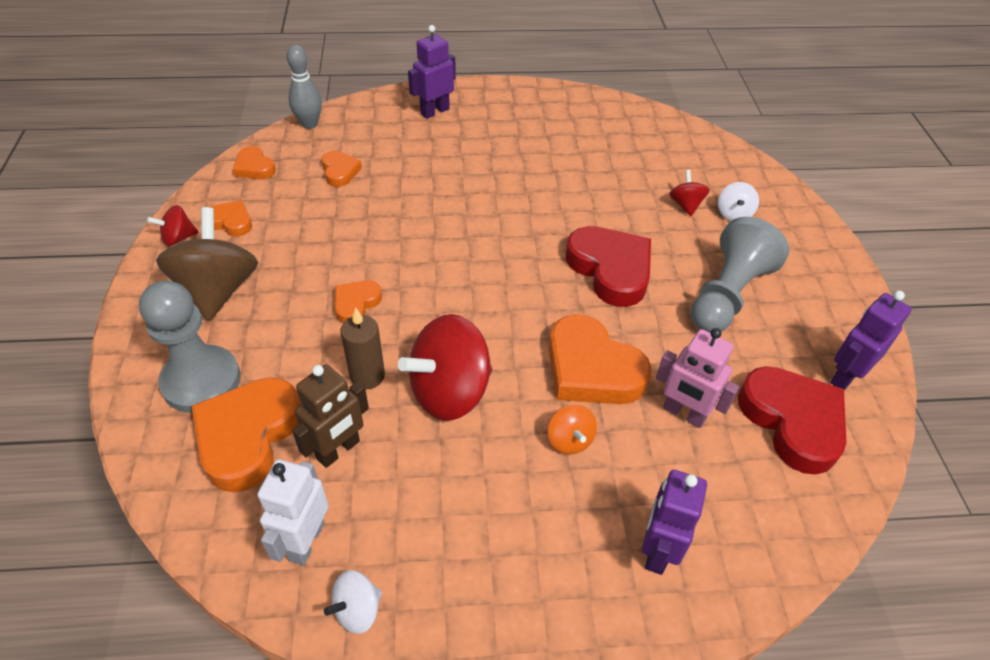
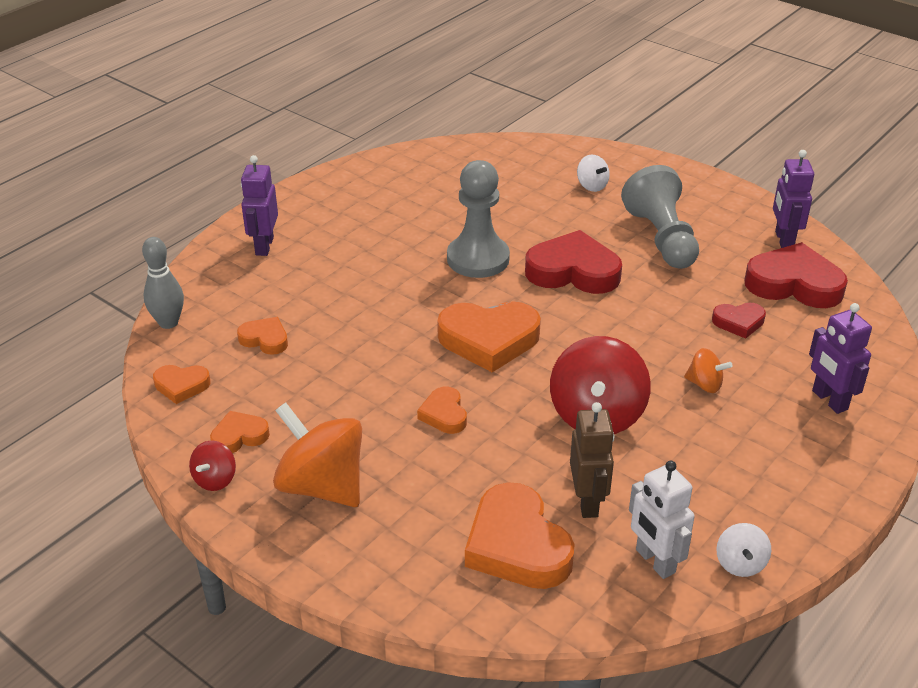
camera: 45 degrees left, 10 degrees down
(201, 381) = (422, 545): grey pawn -> grey pawn (478, 259)
(218, 290) = (322, 486): brown spinning top -> orange spinning top
(367, 376) = (530, 448): brown candle -> none
(591, 369) = (655, 337): orange heart -> orange heart (489, 340)
(684, 414) = (738, 322): pink robot -> red heart
(685, 205) = (554, 199): red spinning top -> none

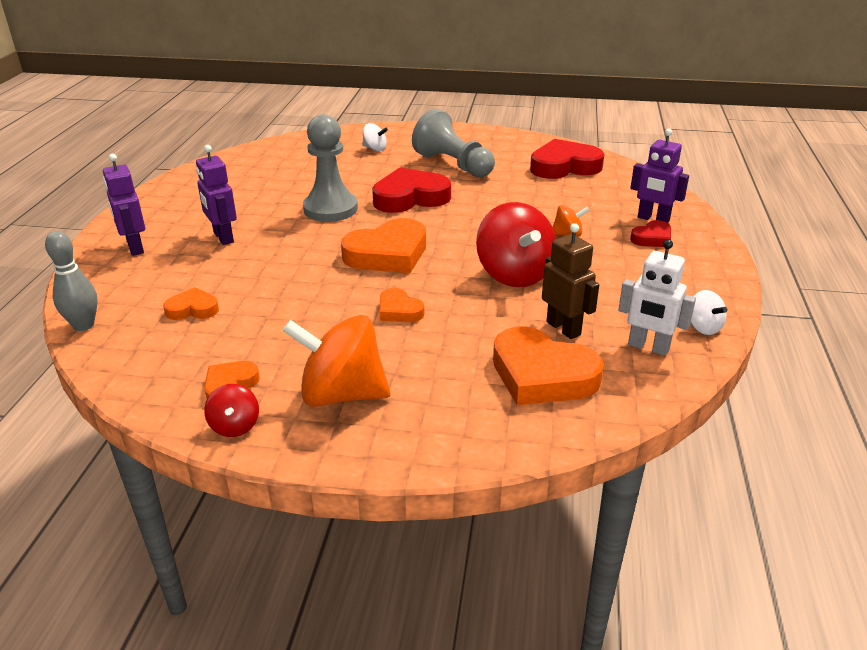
camera: 30 degrees left, 5 degrees down
(181, 386) = (137, 367): orange heart -> none
(738, 322) = (552, 195): red heart -> red heart (652, 238)
(783, 240) = (533, 146): purple robot -> purple robot (223, 237)

